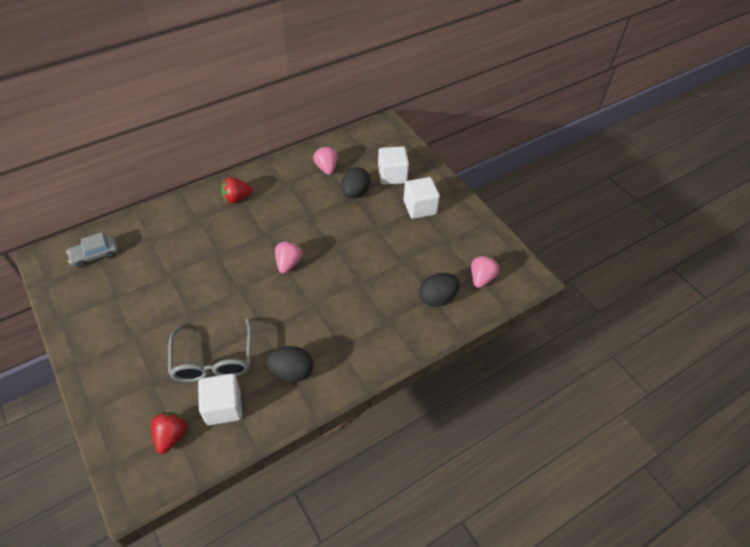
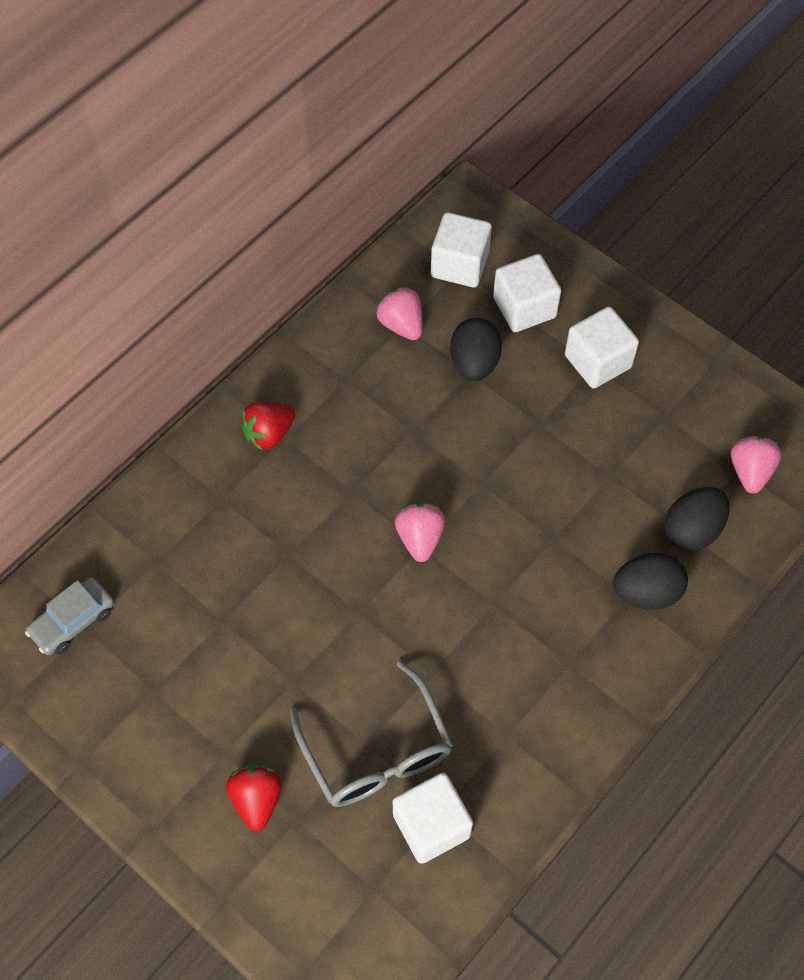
camera: 15 degrees left, 10 degrees up
(171, 436) = (372, 898): red strawberry -> red strawberry (257, 799)
(291, 372) = (512, 732): black egg -> black egg (646, 592)
(368, 150) = (460, 265): none -> white cube

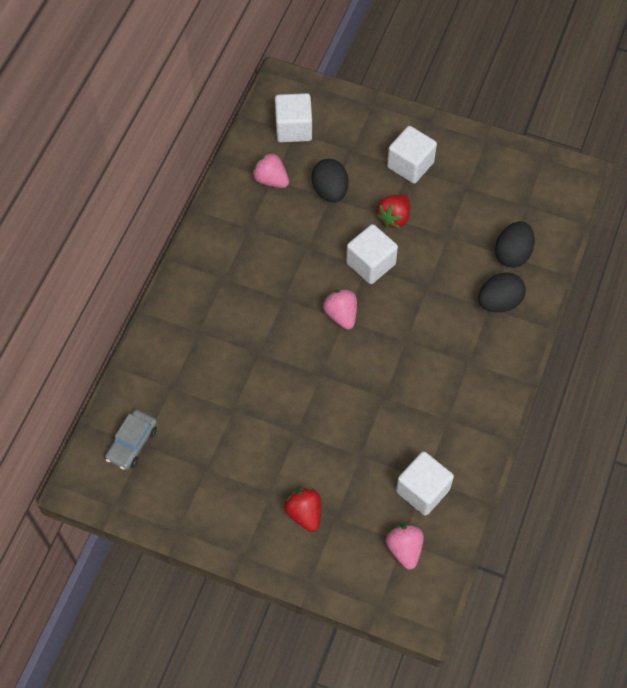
camera: 20 degrees left, 0 degrees up
(269, 434) = (212, 279): red strawberry -> red strawberry (394, 218)
(377, 751) = (369, 457): grey glasses -> none
(524, 307) = (348, 144): white cube -> white cube (370, 263)
(750, 471) = (534, 206): pink strawberry -> pink strawberry (404, 549)

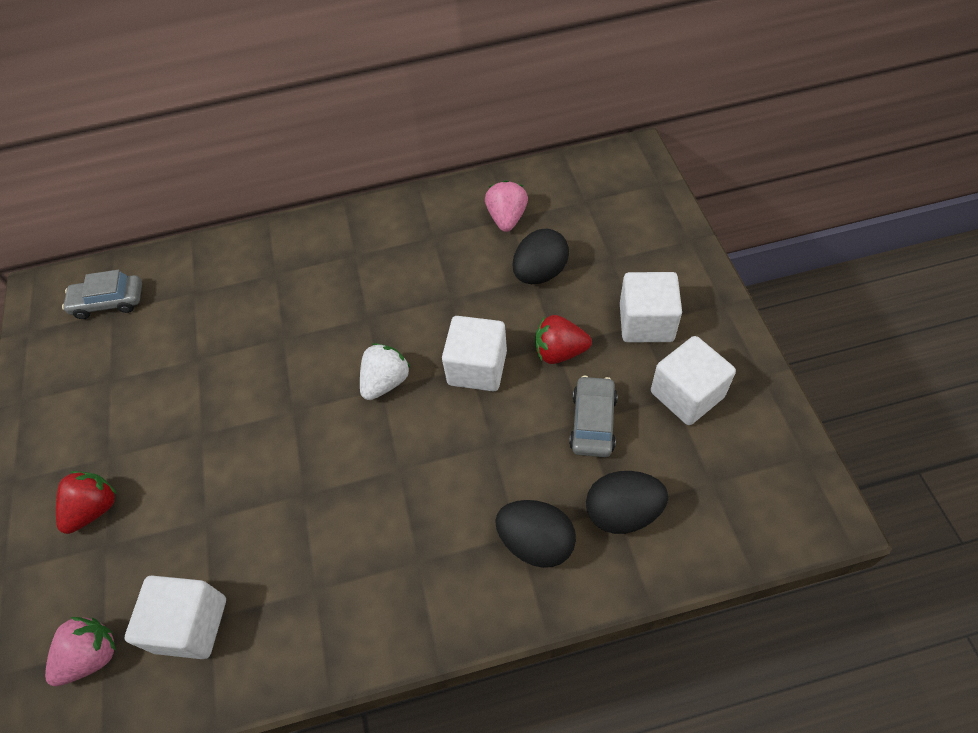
camera: 60 degrees right, 5 degrees down
(293, 128) = (588, 197): white cube -> white cube (687, 394)
(341, 315) = (386, 382): pink strawberry -> white strawberry
(451, 232) = (593, 422): none -> grey car

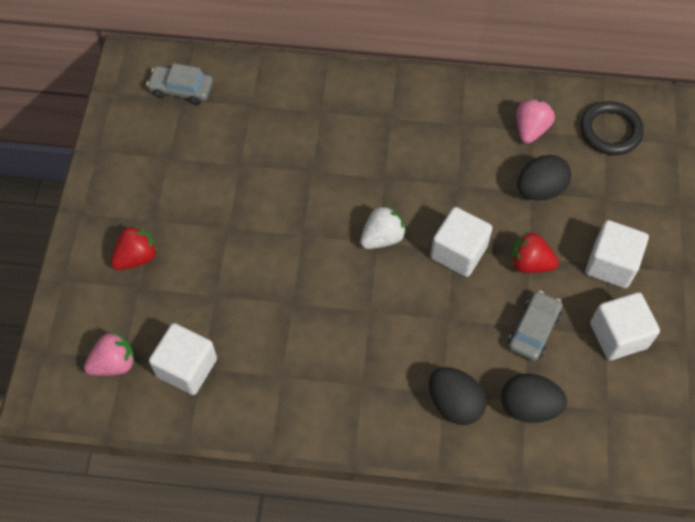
camera: 15 degrees right, 5 degrees up
(588, 193) = (610, 131): none -> black ring

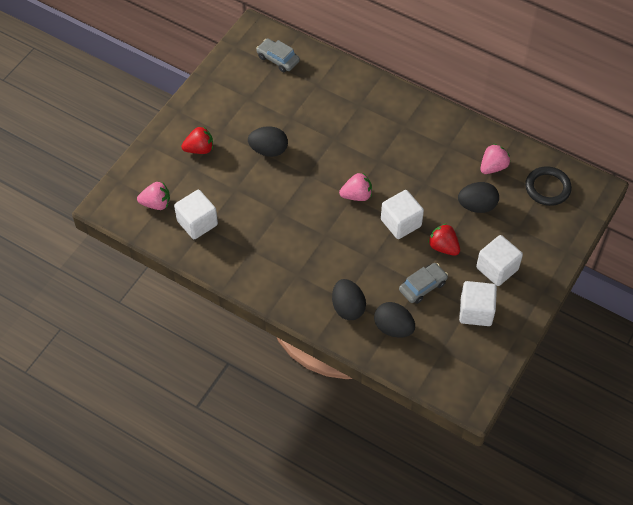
camera: 25 degrees right, 5 degrees down
(233, 221) = (268, 150): none -> black egg
(382, 237) = (357, 195): white strawberry -> pink strawberry

